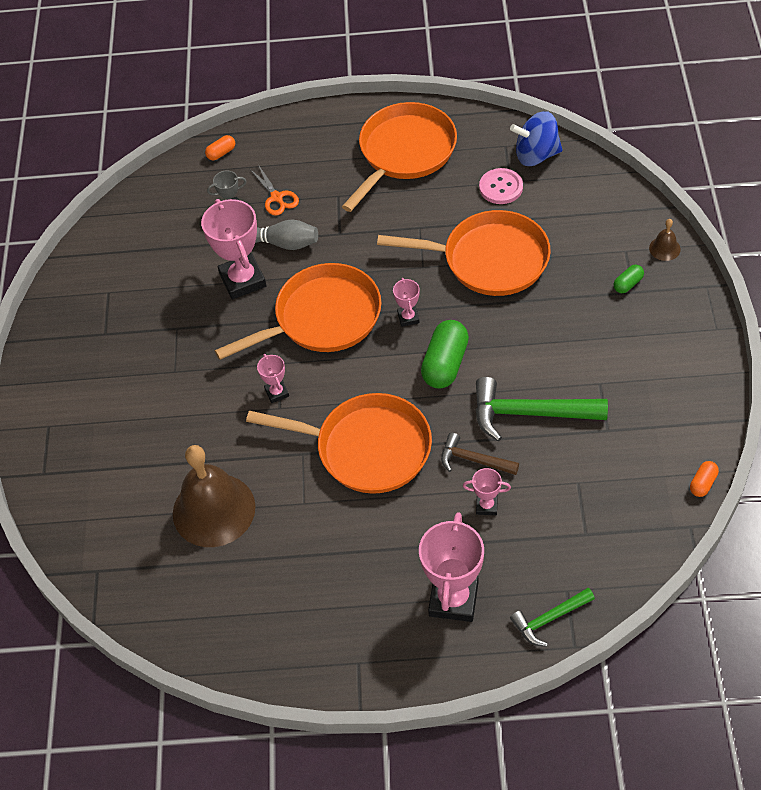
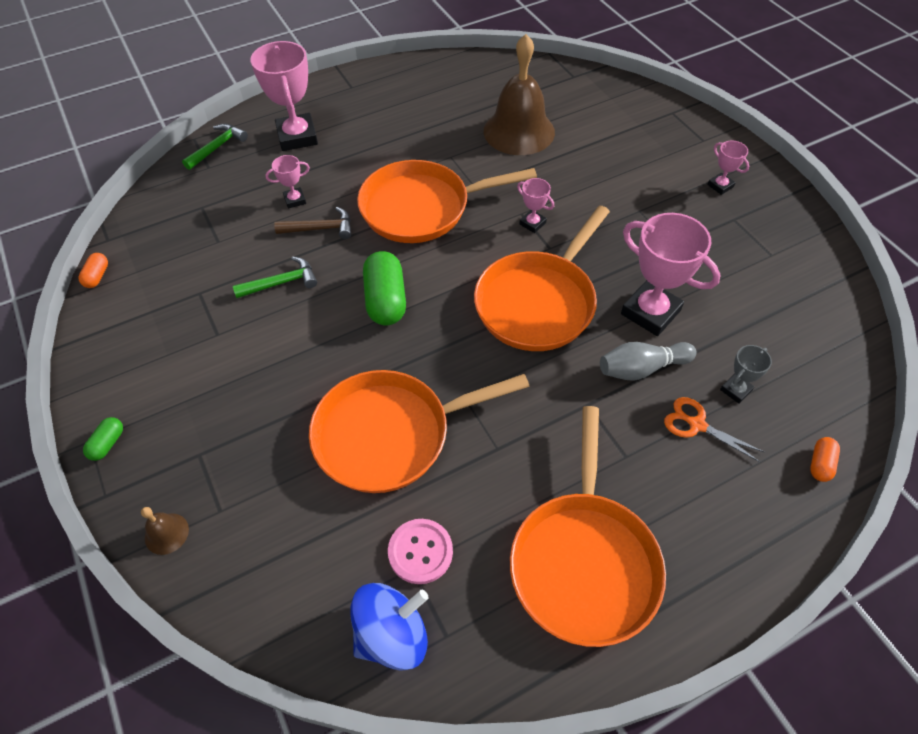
camera: 150 degrees right, 0 degrees up
(408, 318) = (449, 333): pink trophy -> pink trophy (720, 186)
(530, 413) = (281, 283): green hammer -> green hammer, size x0.58
(628, 284) = (207, 462): green capsule -> green capsule (107, 444)

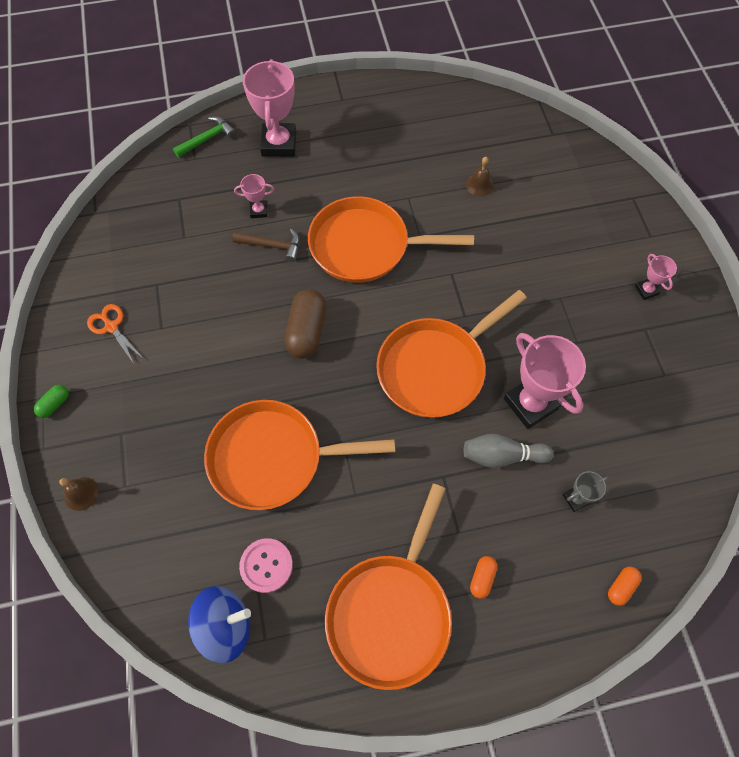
camera: 15 degrees right, 10 degrees up
(97, 276) = (79, 247): orange capsule -> orange capsule (482, 578)
(281, 283) = (225, 292): green hammer -> none
(386, 300) = (307, 331): green capsule -> brown capsule
(519, 131) = (479, 185): brown bell -> brown bell, size x0.41
(532, 223) = (458, 287): pink trophy -> none
(697, 425) = (529, 521): orange scissors -> orange scissors (111, 327)

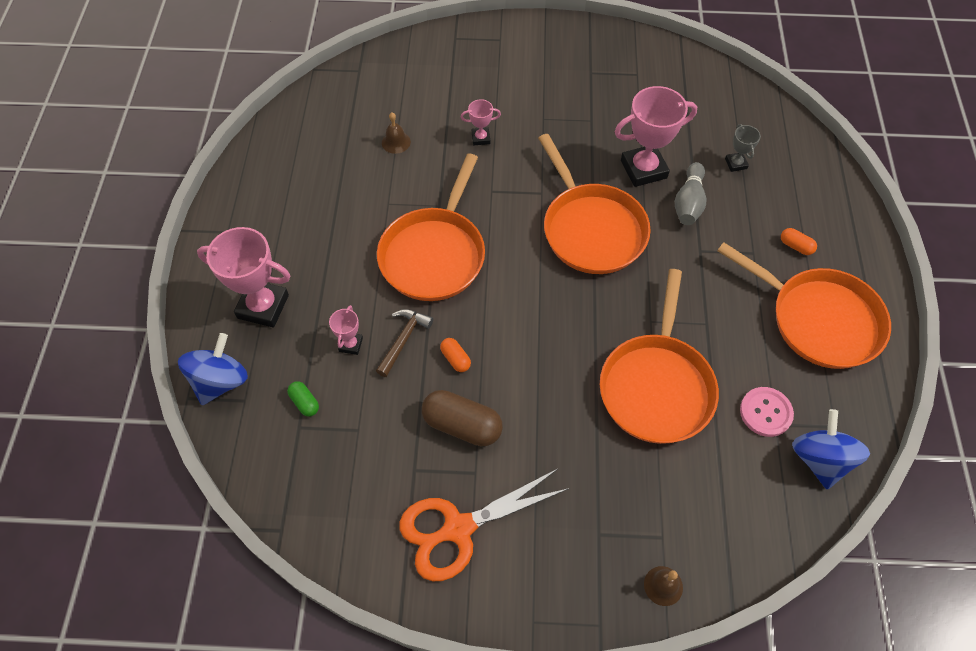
camera: 75 degrees left, 5 degrees down
(55, 404) = (545, 606): green capsule -> green capsule (304, 402)
(111, 327) = (458, 528): orange scissors -> orange scissors, size x1.88
(207, 139) = (220, 381): green hammer -> blue spinning top
(307, 331) = (521, 328): brown capsule -> brown capsule (462, 425)
(621, 587) = (812, 157): orange capsule -> orange capsule (455, 359)
(646, 290) = (554, 59): pink trophy -> pink trophy (480, 138)

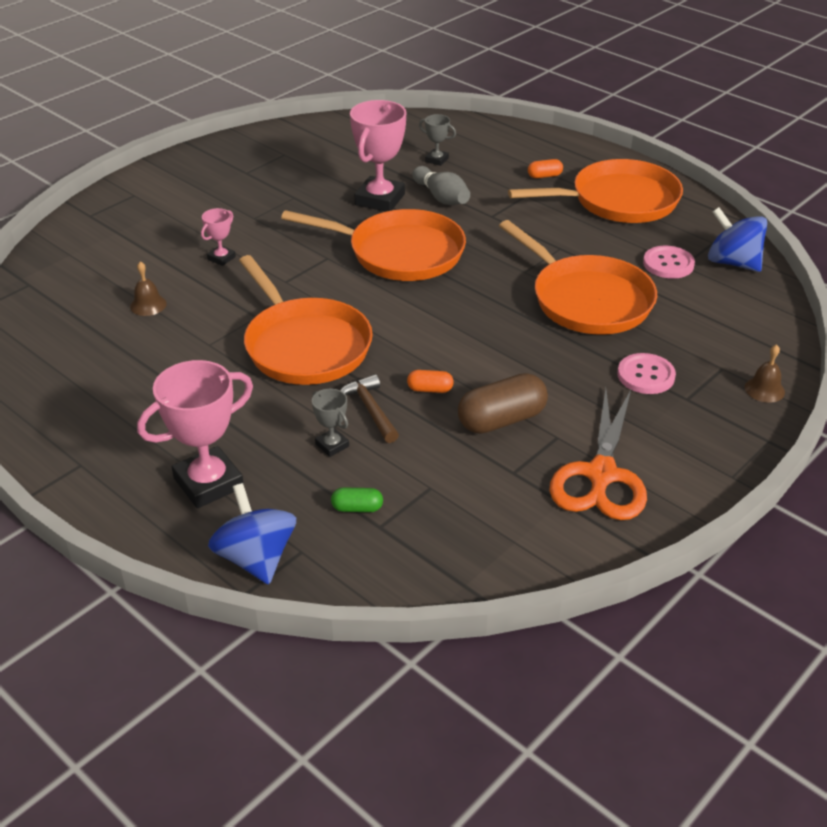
camera: 50 degrees left, 20 degrees down
(351, 344) = (332, 445): pink trophy -> grey trophy
(600, 487) = (646, 375): none -> pink button

